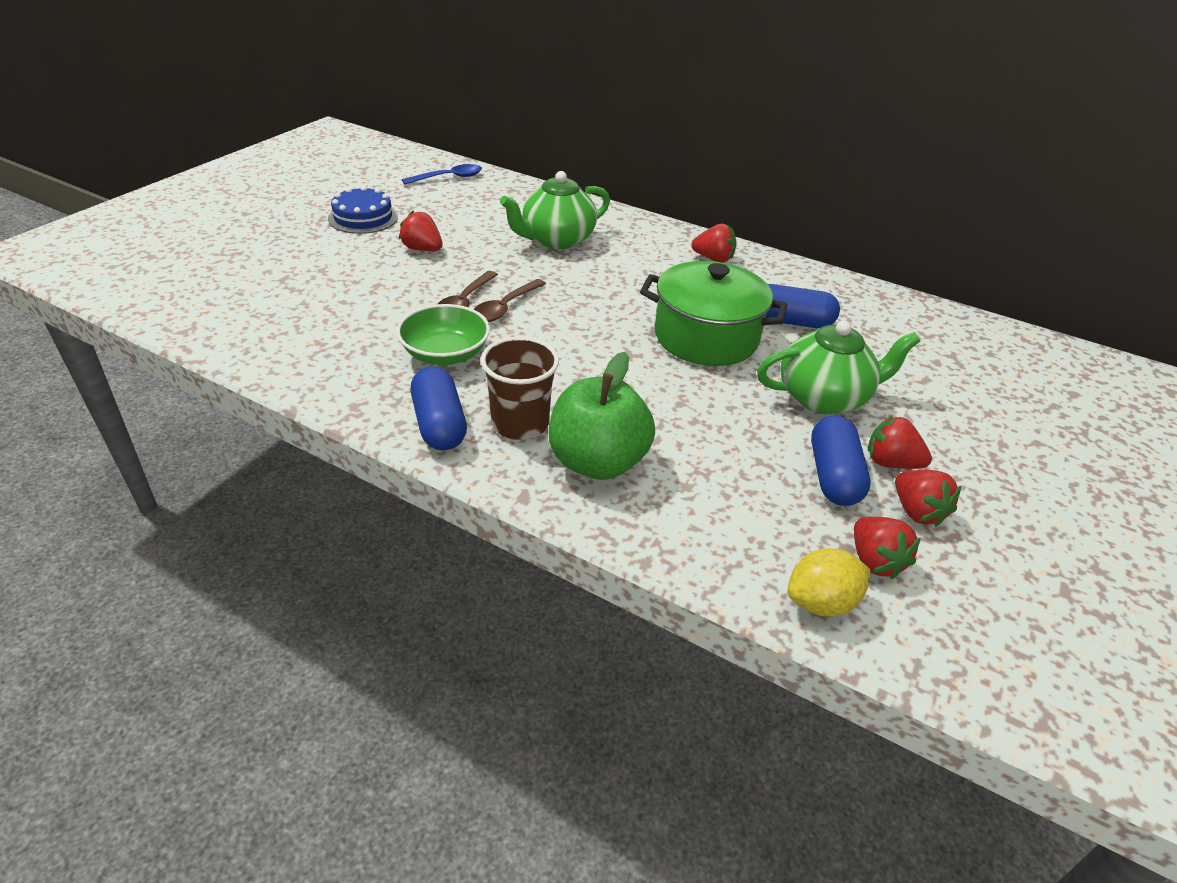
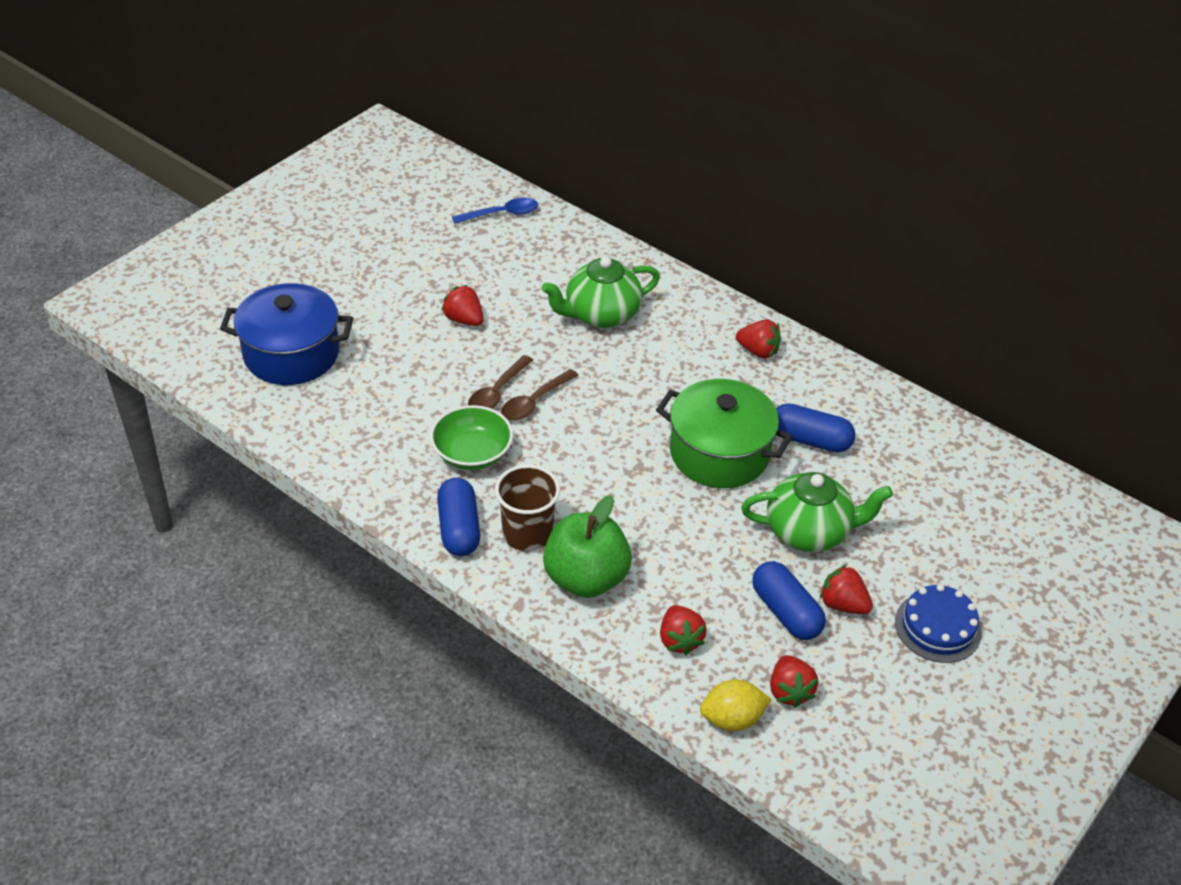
camera: 10 degrees right, 5 degrees up
(240, 283) = (291, 354): none -> blue pot
(363, 217) = (408, 271): blue cake -> blue cake (938, 627)
(833, 476) = (786, 612): blue capsule -> blue capsule turned 45 degrees counterclockwise
(916, 512) = (845, 653): red strawberry -> red strawberry (679, 640)

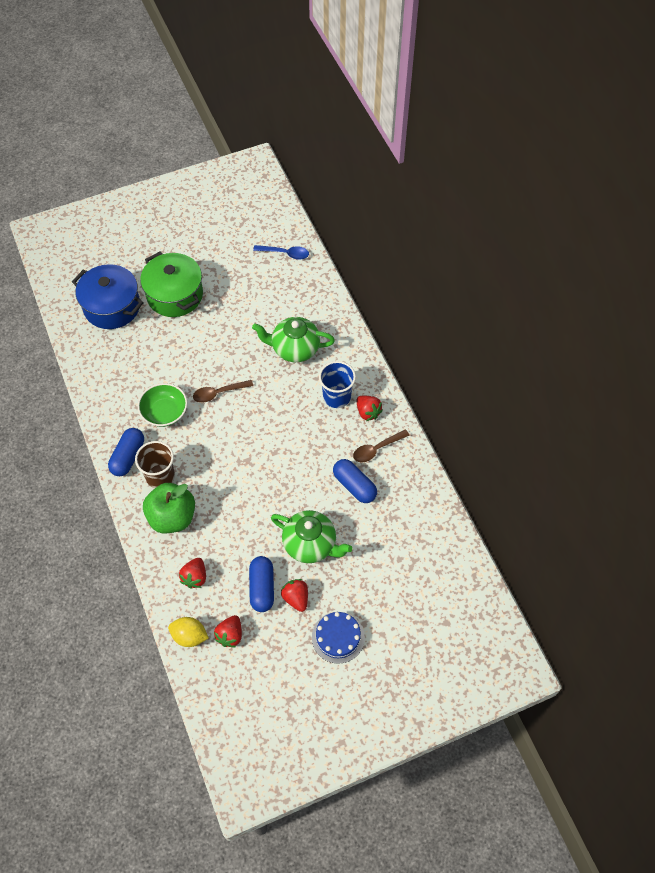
camera: 30 degrees right, 15 degrees up
(464, 320) = (216, 321): red strawberry -> none
(497, 392) = (203, 378): brown spoon -> brown spoon (377, 449)
(702, 348) = (337, 397): none -> blue cup
(719, 453) = (297, 471): green pot -> green pot (175, 295)

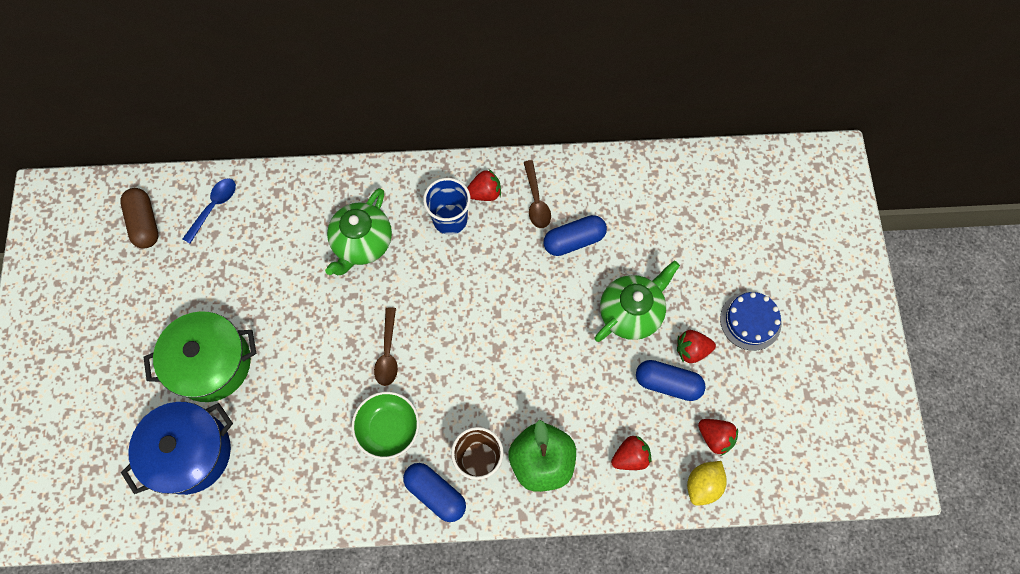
camera: 70 degrees left, 10 degrees up
(195, 577) = (630, 456): red strawberry -> red strawberry turned 60 degrees counterclockwise
(258, 221) = (144, 223): none -> brown capsule

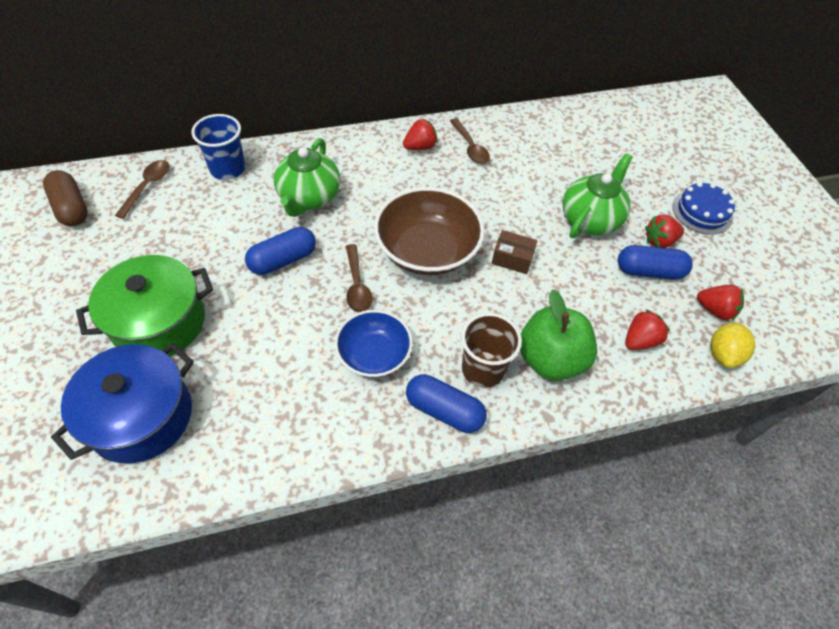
camera: 15 degrees left, 15 degrees down
(214, 207) = (147, 187): blue spoon -> brown spoon
(388, 428) = (374, 354): green bowl -> blue bowl
(450, 219) = (392, 169): blue cup -> blue cup (228, 169)
(461, 324) = (427, 250): none -> brown bowl
(539, 347) = (512, 259): none -> brown box
(574, 240) = (515, 172): blue capsule -> blue capsule (283, 260)

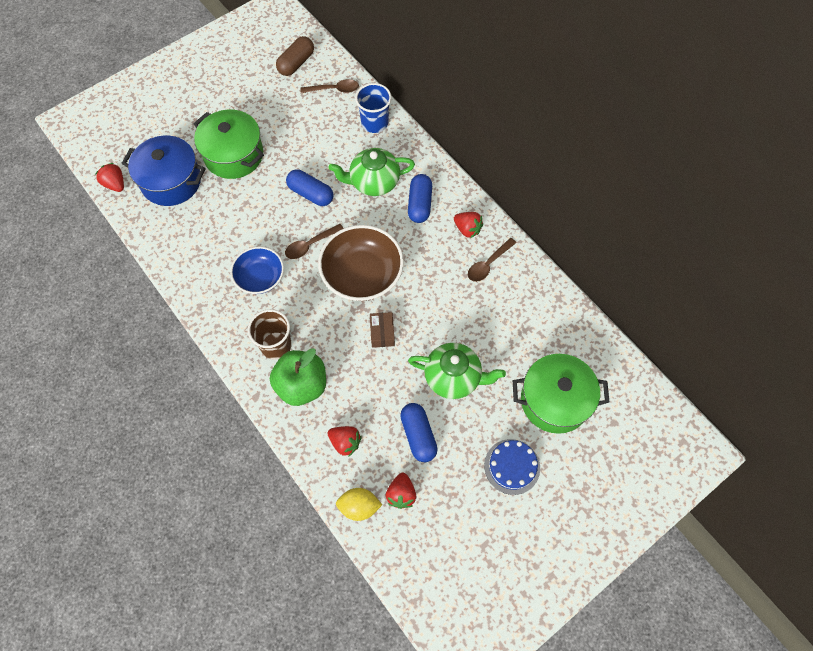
camera: 70 degrees right, 10 degrees up
(444, 410) = (235, 333): blue capsule -> blue capsule (419, 204)
(640, 158) = (554, 400): none -> green pot
(659, 241) = (456, 437): red strawberry -> red strawberry (115, 184)

